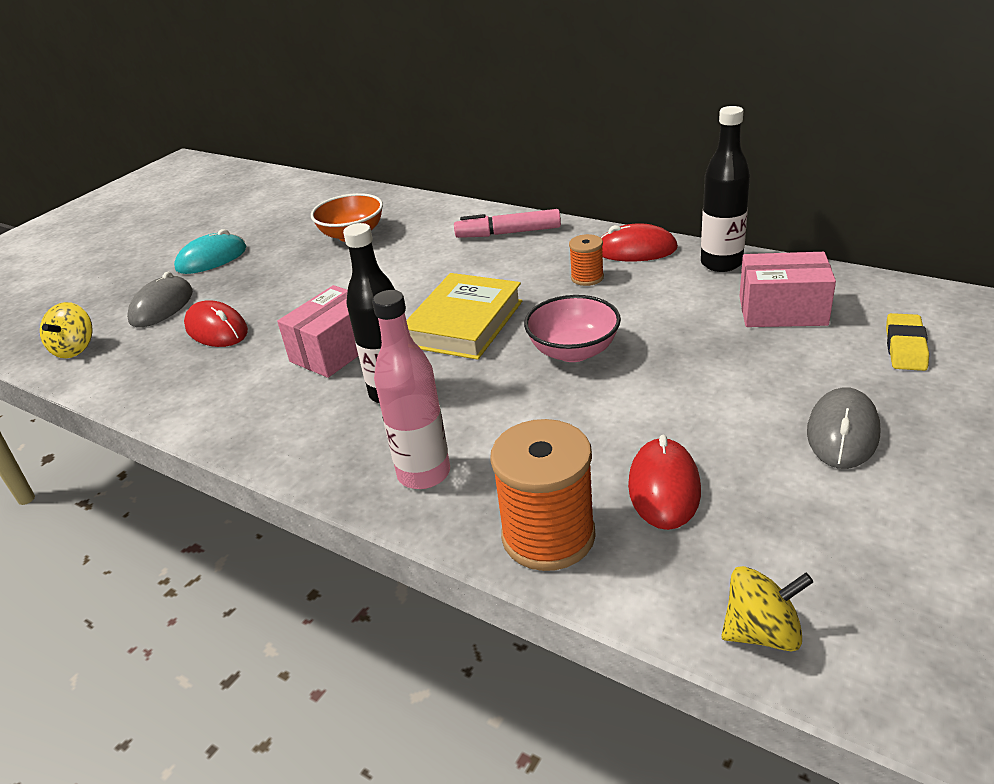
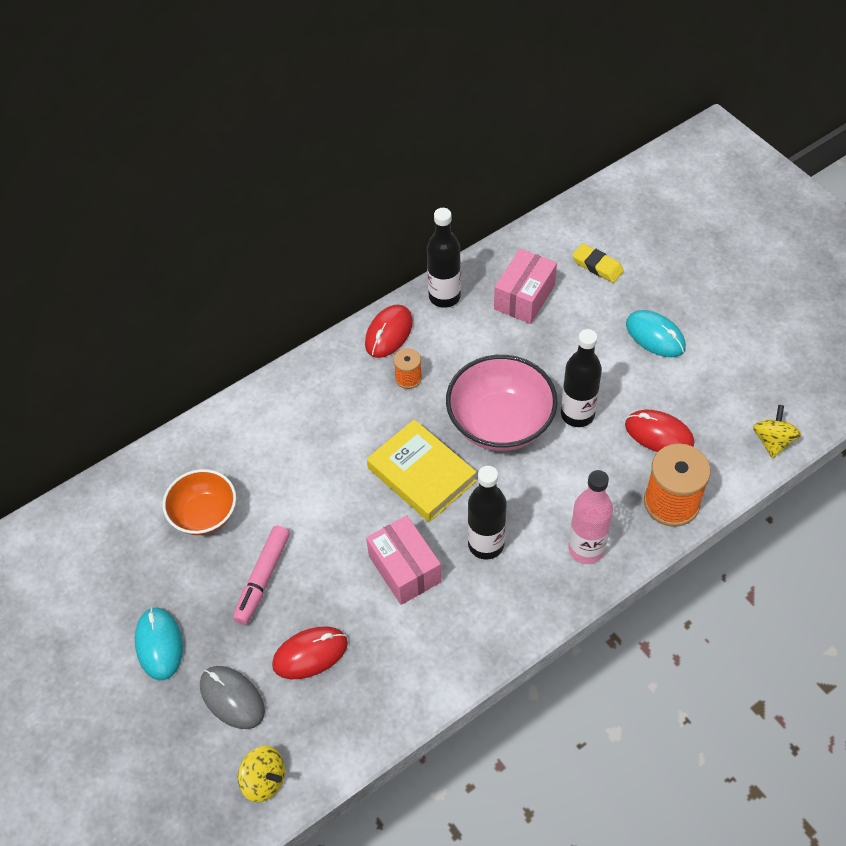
camera: 70 degrees left, 20 degrees up
(508, 233) = (296, 400): pink marker -> pink marker (263, 578)
(573, 351) = (500, 423): pink bowl -> pink bowl, size x1.56
(636, 404) = (577, 414): none -> black bottle
(842, 433) = (655, 336): grey mouse -> turquoise mouse

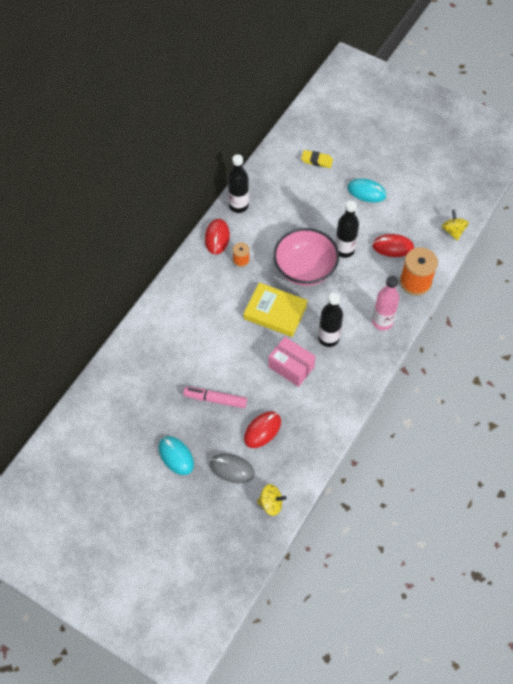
camera: 25 degrees left, 5 degrees up
(204, 515) = (163, 376): orange bowl -> none
(263, 578) = (215, 399): pink marker -> pink marker turned 105 degrees clockwise
(524, 297) = (284, 192): pink box -> none

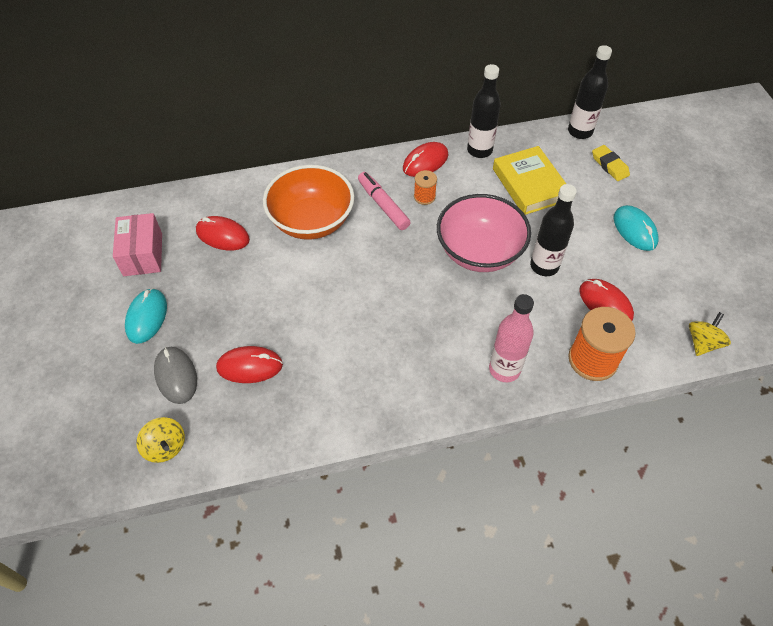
camera: 45 degrees right, 5 degrees down
(157, 377) = (222, 235): none -> red mouse
(197, 326) = (311, 221): none -> orange bowl
(215, 399) = (245, 298): pink marker -> pink marker (383, 205)
(275, 312) = (400, 267): yellow book -> yellow book (529, 184)
(291, 367) = (352, 331): pink box -> pink box (143, 254)
(328, 338) = (425, 336): black bottle -> black bottle (580, 131)

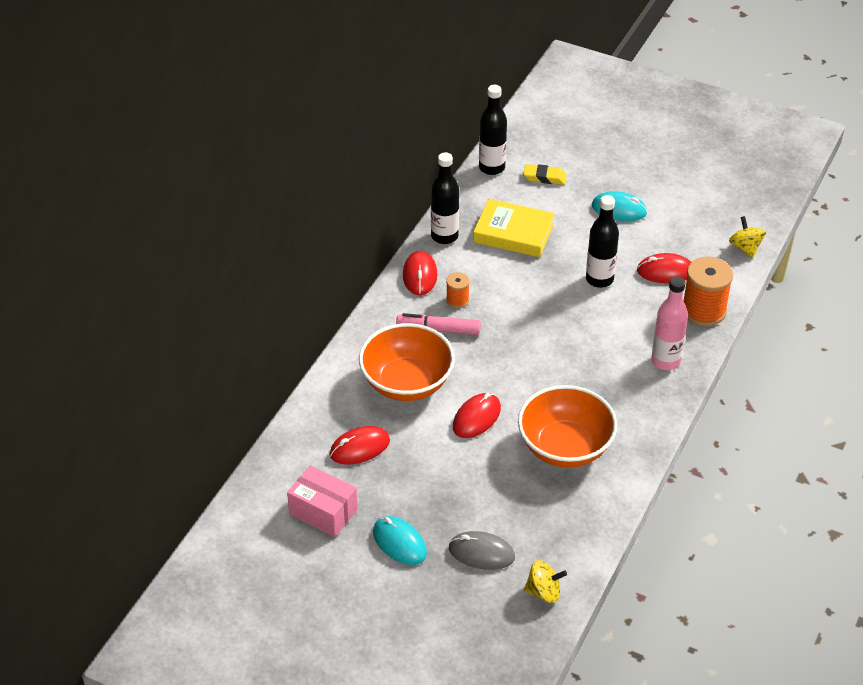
camera: 50 degrees left, 10 degrees down
(250, 366) = (518, 502): red mouse -> red mouse (476, 418)
(338, 360) = (565, 447): none -> orange bowl
(479, 252) = (548, 305): pink bowl -> none

